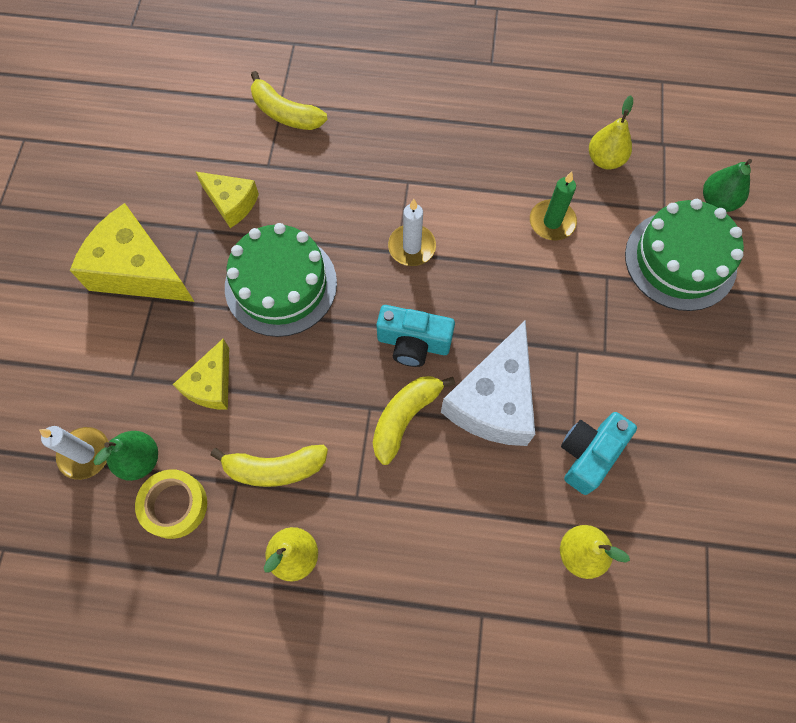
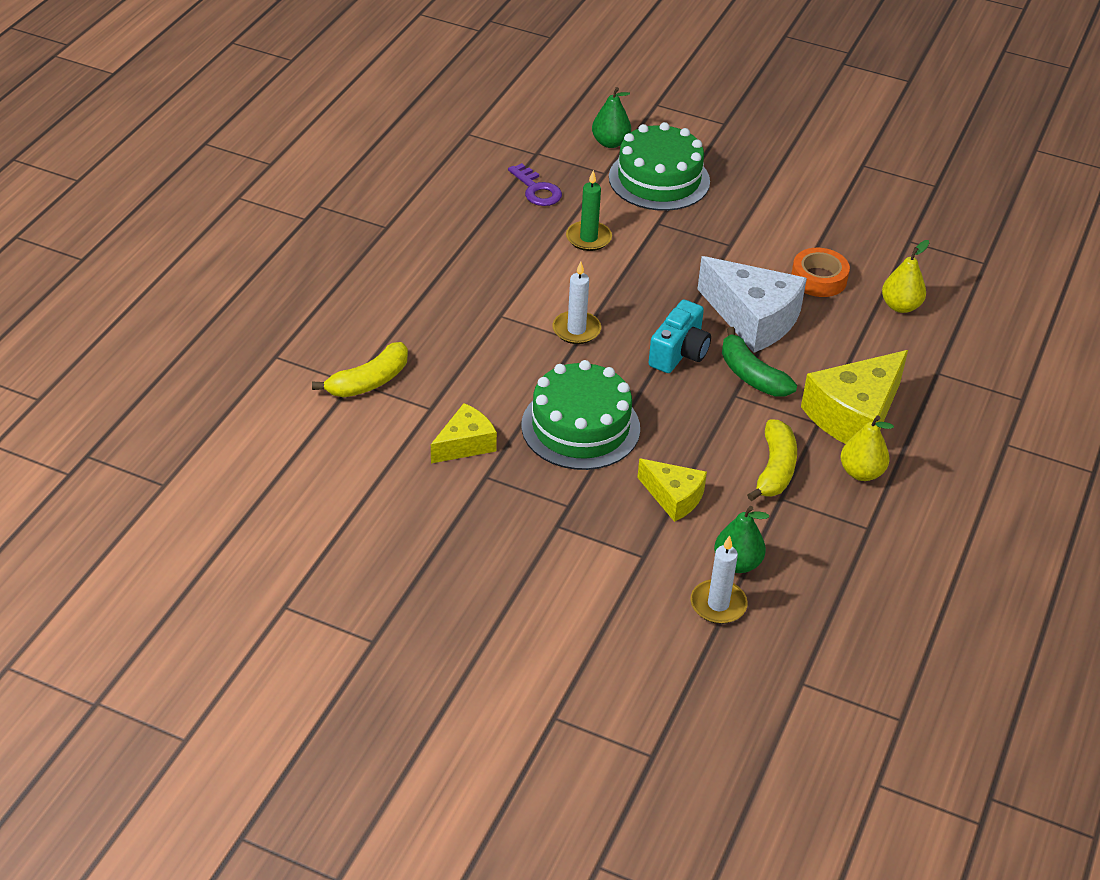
camera: 75 degrees left, 25 degrees down
(137, 270) = (517, 531): yellow cheese -> yellow cheese (854, 416)
(174, 505) = (791, 545): yellow tape -> none
(405, 417) = (751, 375): yellow banana -> green banana
(589, 454) = (819, 279): turquoise camera -> orange tape
(605, 160) = (537, 190): yellow pear -> purple key

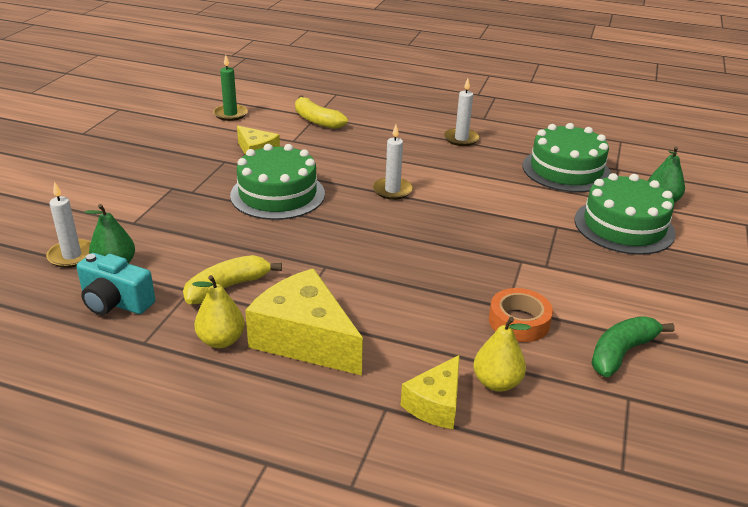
camera: 85 degrees right, 10 degrees down
(446, 256) = (461, 139): none -> white candle
(537, 190) = (566, 170): purple key -> green cake
(588, 238) = (514, 193): green candle -> green candle (230, 114)
(673, 497) = (196, 235): yellow cheese -> yellow cheese (436, 404)
(679, 353) = (376, 237): turquoise camera -> turquoise camera (115, 302)
(751, 375) = (354, 276): green banana -> green banana (621, 353)
(753, 318) = (437, 278): white cheese -> none
(775, 469) = (227, 287): yellow banana -> yellow banana turned 135 degrees clockwise

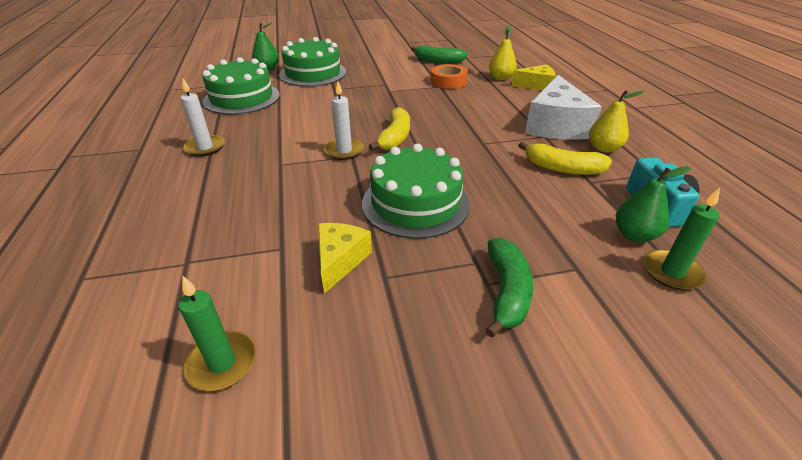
camera: 120 degrees left, 5 degrees up
(72, 256) = (672, 272): white candle -> green candle
(157, 190) = (506, 292): none -> green banana
(304, 339) = (555, 125): yellow cheese -> white cheese
(317, 120) = (202, 254): yellow banana -> yellow banana (395, 137)

